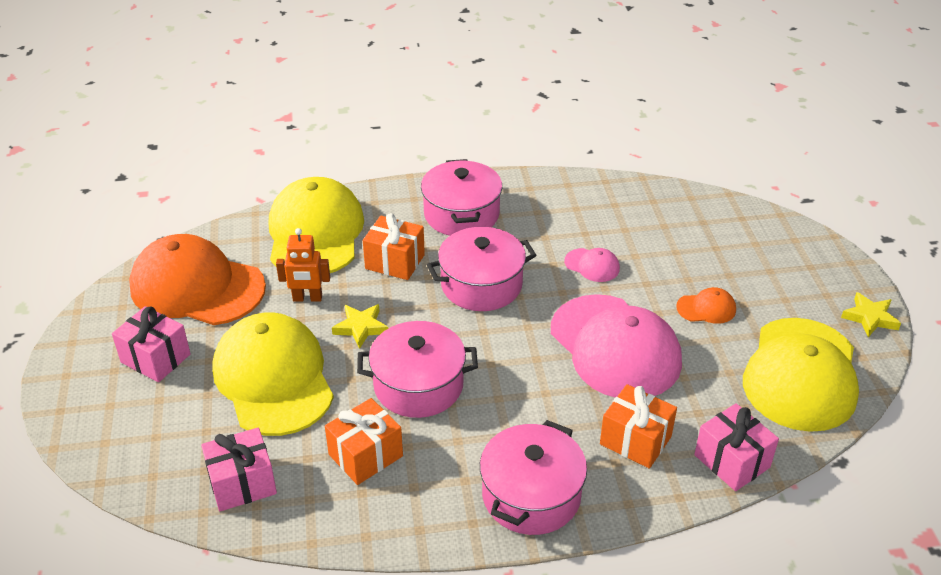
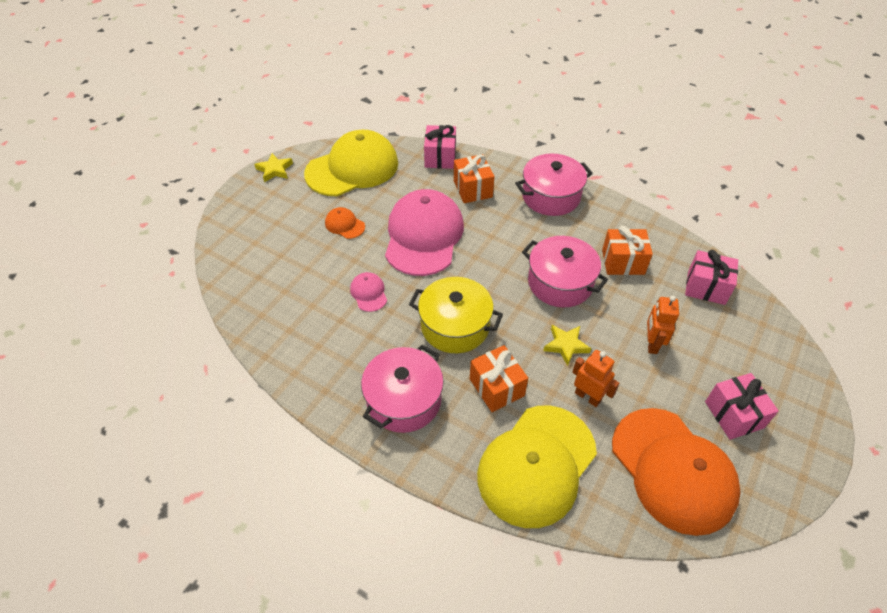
camera: 140 degrees left, 10 degrees up
(273, 378) = (651, 343): yellow cap -> orange robot
(481, 285) = (455, 326): pink pot -> yellow pot

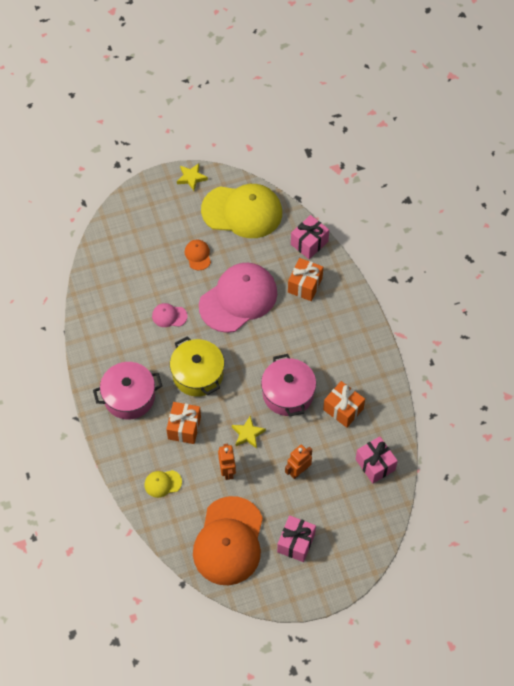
camera: 40 degrees right, 10 degrees up
(369, 293) = (169, 316): pink cap -> pink cap turned 105 degrees counterclockwise
(536, 465) = (162, 483): yellow cap -> yellow cap, size x0.42
(551, 196) = (351, 328): pink pot -> none

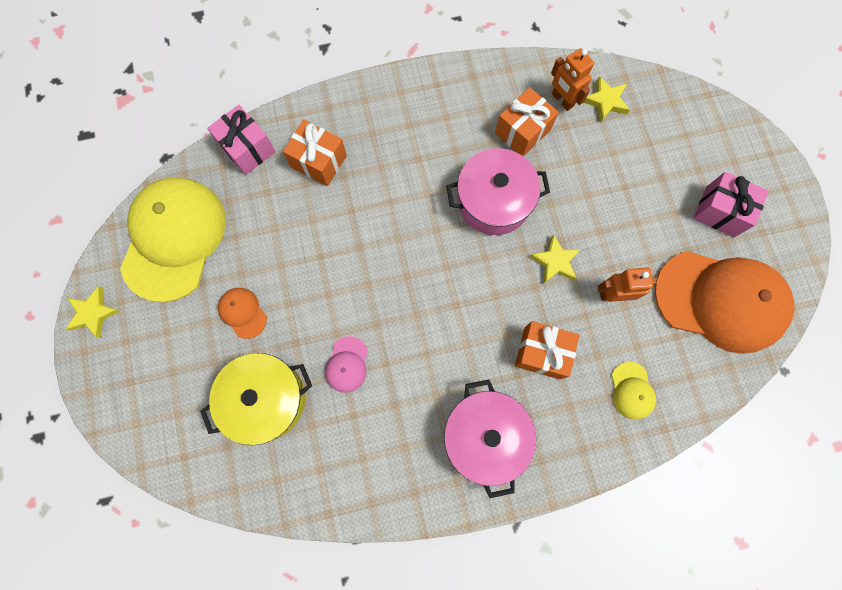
camera: 85 degrees left, 15 degrees up
(198, 255) = (242, 312): orange cap -> orange cap turned 60 degrees clockwise
(198, 374) = (453, 327): yellow pot -> yellow pot (266, 399)
(238, 299) = (330, 257): pink cap -> none
(298, 471) = (614, 198): orange robot -> orange robot (562, 100)
(375, 464) = (606, 101): pink gift -> yellow star

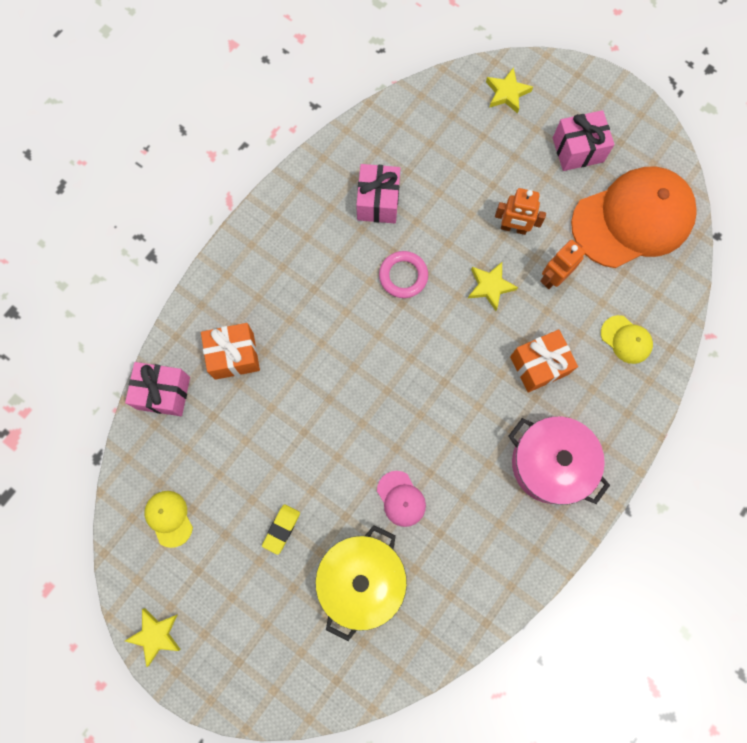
camera: 40 degrees left, 0 degrees up
(174, 239) = (169, 518): yellow cap -> yellow cap, size x0.42
(242, 312) = (281, 529): orange cap -> yellow eraser
(493, 201) = (403, 276): pink pot -> pink ring
(522, 132) = (378, 202): orange gift -> pink gift
(562, 100) = (387, 151): orange robot -> orange robot (513, 228)
(606, 101) = (422, 126): yellow star -> yellow star (507, 93)

